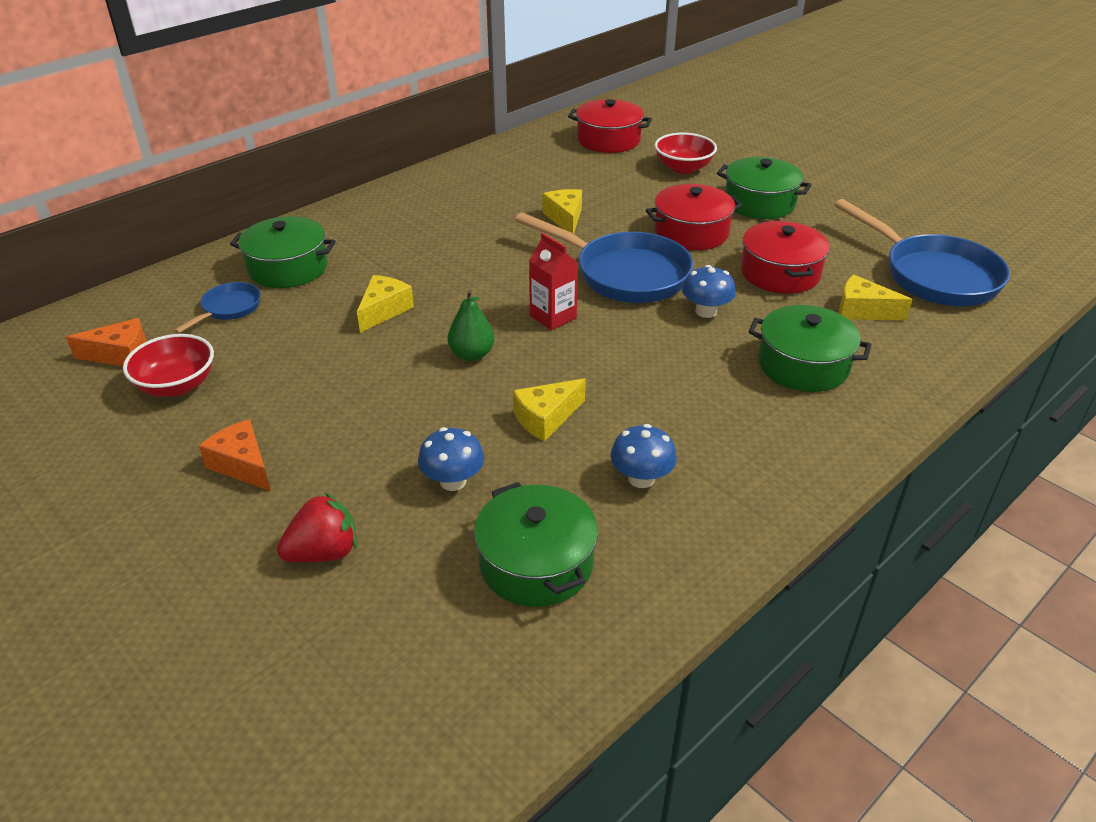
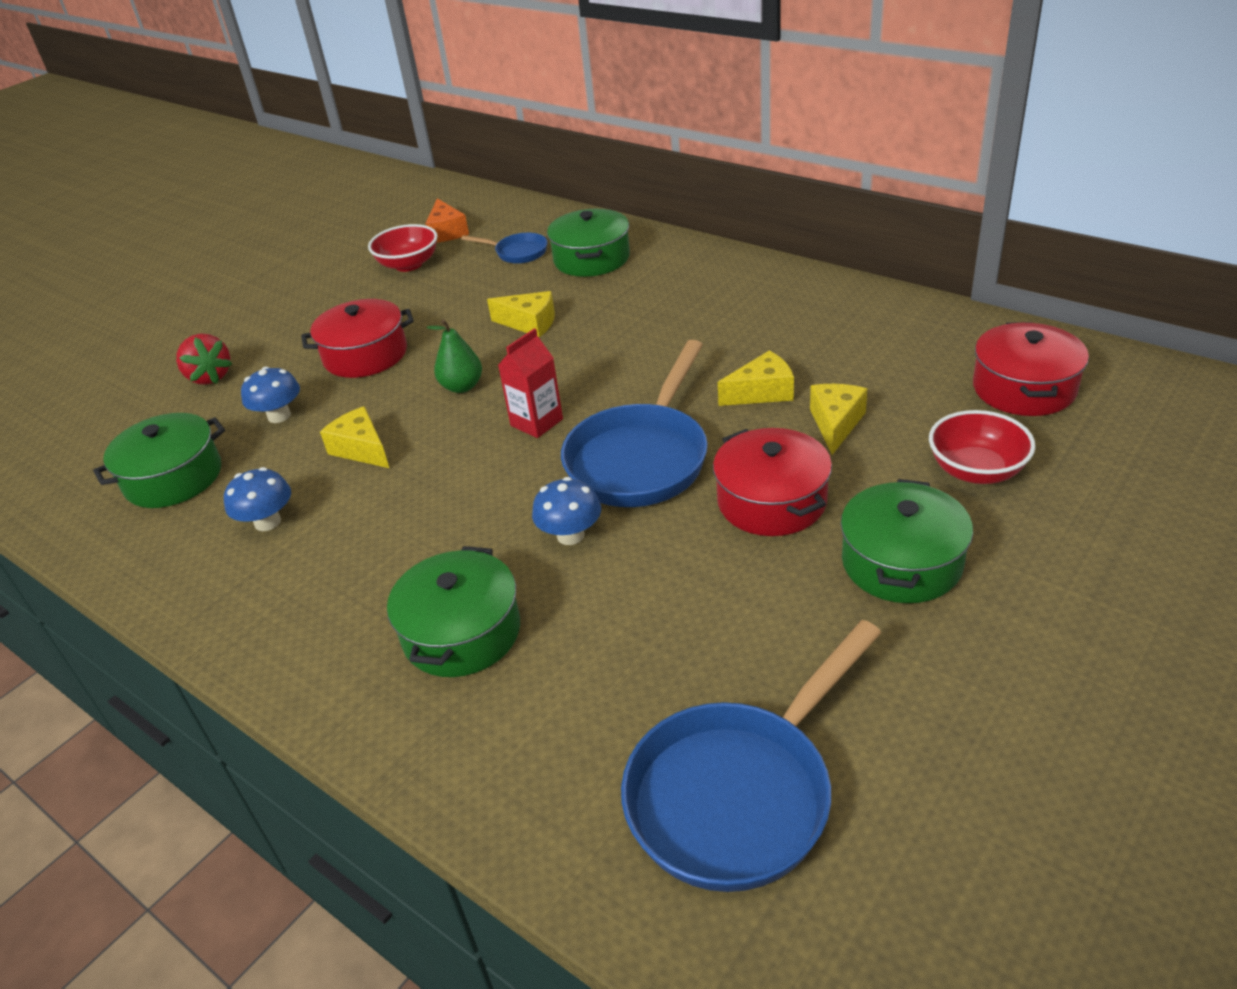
camera: 85 degrees right, 0 degrees up
(243, 465) = (311, 318): orange cheese -> none
(780, 273) = (687, 598): red pot -> red pot (365, 355)
(862, 311) = (604, 694): yellow cheese -> yellow cheese (836, 424)

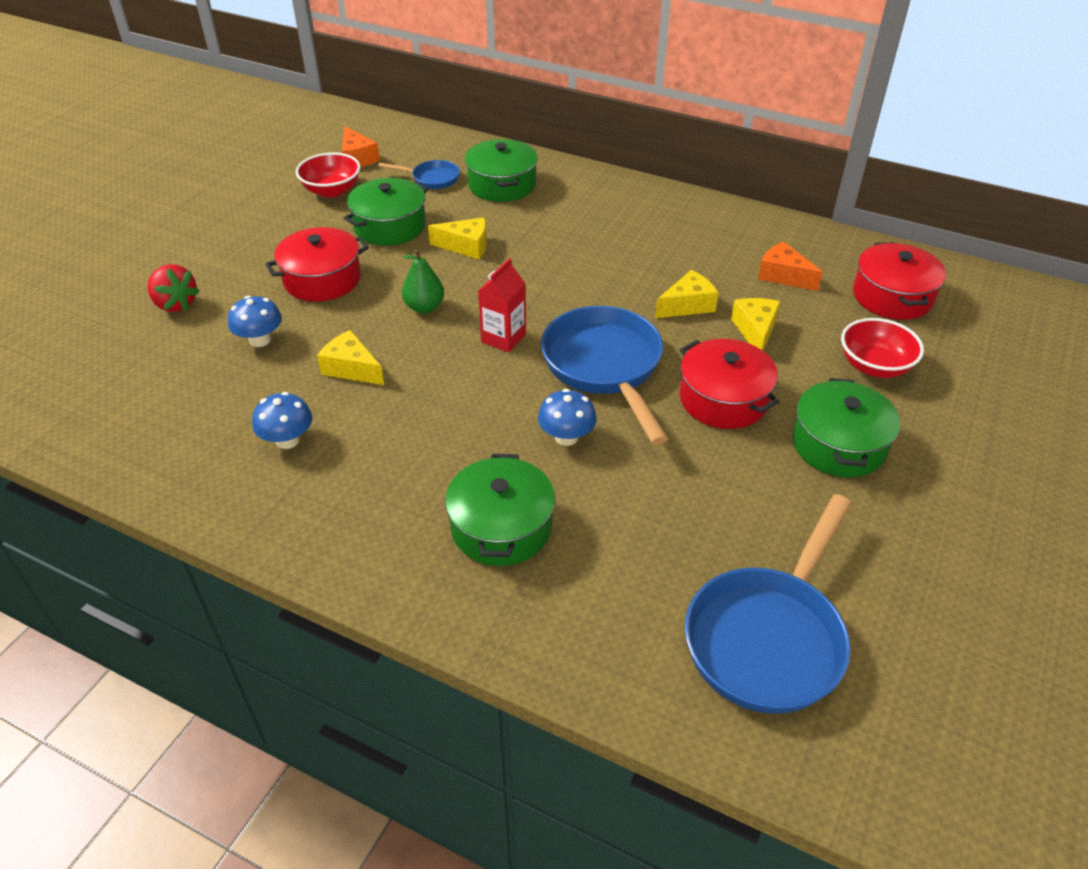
camera: 15 degrees left, 5 degrees up
(173, 478) = (178, 403): green pot -> green pot (390, 226)
(641, 458) = (605, 367): blue pan -> blue pan turned 150 degrees clockwise
(890, 361) = (783, 276): none -> orange cheese

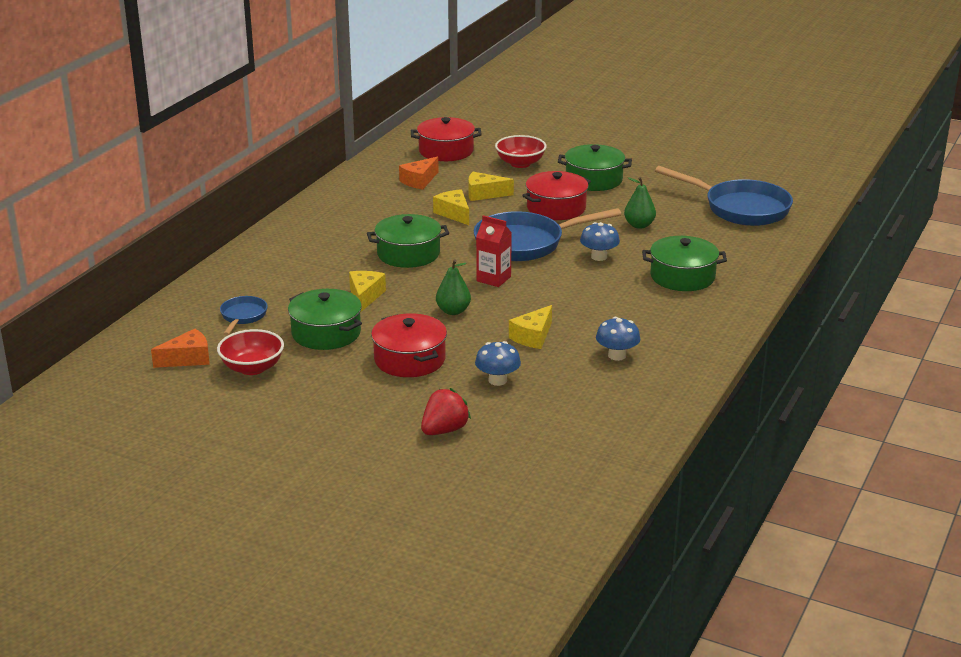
camera: 90 degrees left, 15 degrees down
(502, 185) = (263, 283): green pot -> green pot (408, 254)
(677, 488) = (639, 225): none -> green pear

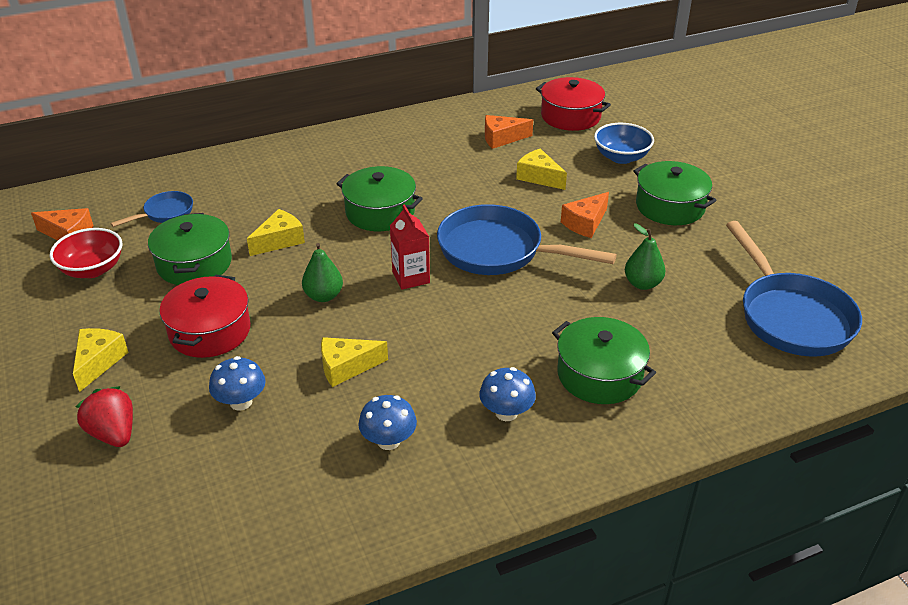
camera: 40 degrees right, 10 degrees up
(444, 430) = (113, 433): red strawberry -> red strawberry turned 120 degrees counterclockwise
(454, 214) = (481, 187): yellow cheese -> yellow cheese (98, 362)
(520, 163) = (621, 157): red bowl -> blue bowl
(556, 208) = (585, 223): red pot -> orange cheese
(599, 257) = (546, 303): blue mushroom -> blue mushroom (506, 412)

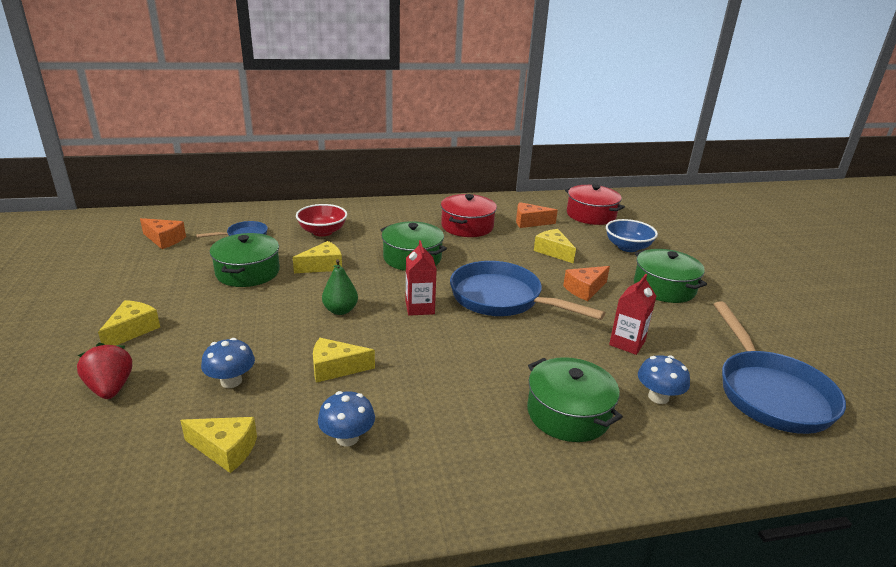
camera: 10 degrees right, 10 degrees down
(92, 269) = (168, 265): red bowl -> red bowl (322, 232)
(210, 331) = (234, 322): red pot -> red pot (467, 226)
(271, 476) = (225, 450): none -> yellow cheese
(506, 412) = (468, 432): blue mushroom -> blue mushroom (658, 397)
(642, 284) = (627, 343): green pear -> red carton

